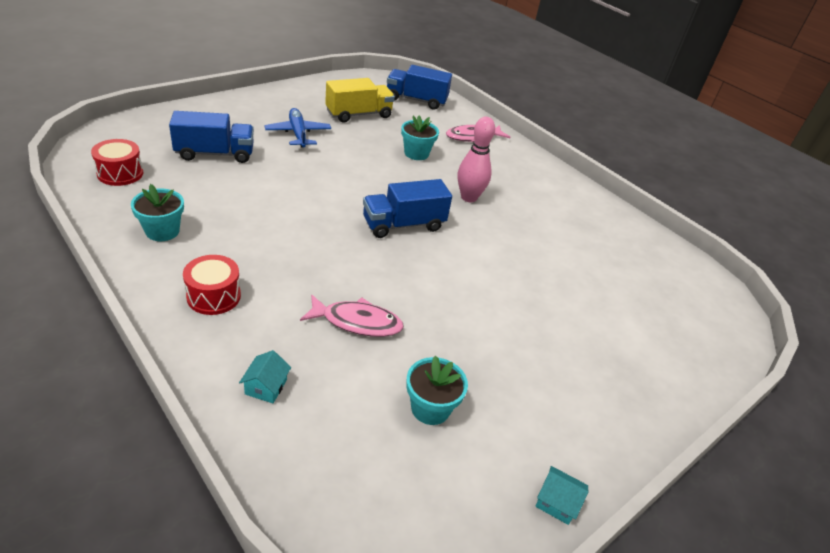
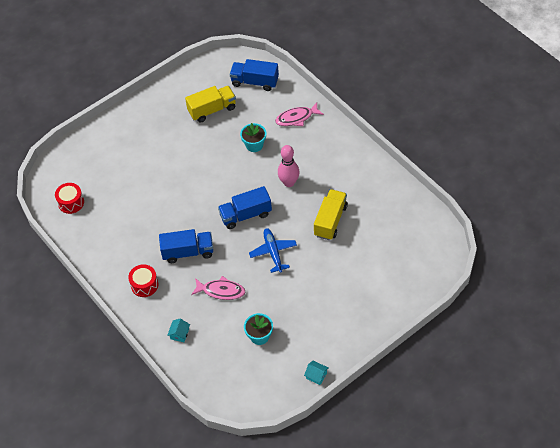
camera: 10 degrees right, 15 degrees up
(162, 231) = (107, 244): turquoise flower pot -> none
(215, 154) = (122, 173): blue truck -> blue truck (188, 252)
(298, 134) = (172, 142): blue plane -> blue plane (273, 252)
(538, 249) = (330, 221): none -> yellow truck

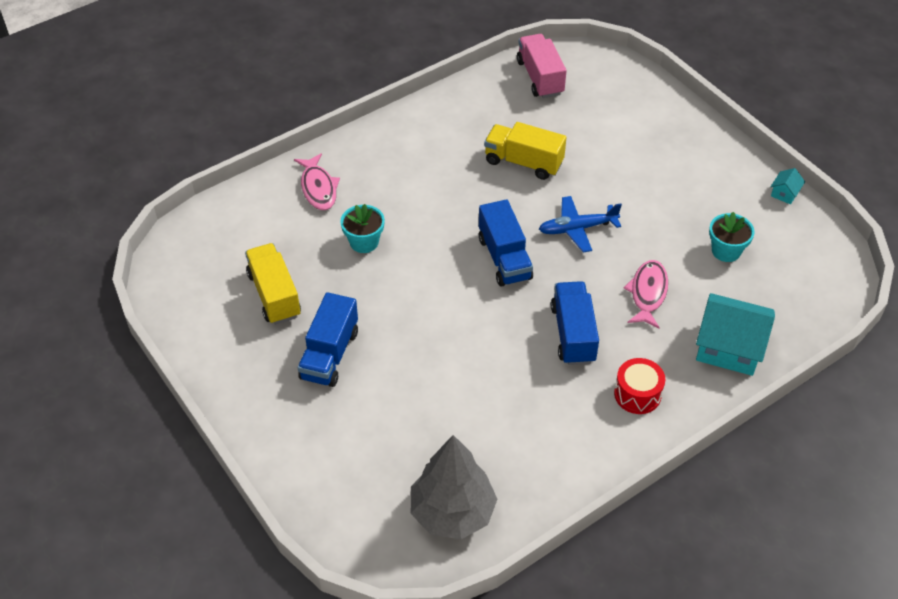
camera: 90 degrees left, 5 degrees down
(71, 202) = (452, 512): red drum -> grey tree
(179, 334) = (729, 347): turquoise house -> turquoise house, size x2.29
(255, 82) = (226, 236): blue truck -> blue truck (330, 354)
(289, 182) = (447, 204): pink bowling pin -> none
(417, 226) = (540, 77): none -> pink truck

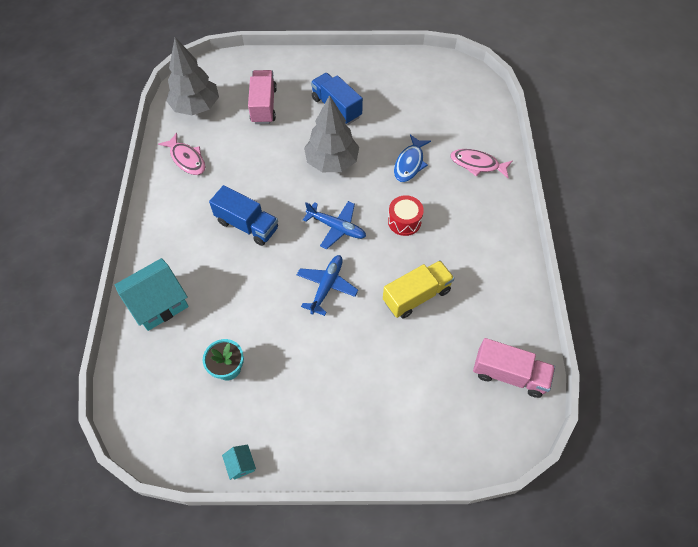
camera: 125 degrees right, 10 degrees up
(274, 295) = (400, 104): yellow truck -> none
(364, 242) = (409, 163): turquoise flower pot -> blue fish
(387, 434) = (264, 106): none -> pink truck
(420, 310) = (332, 162): none -> grey tree
(504, 258) = (336, 227): blue truck -> blue plane
(637, 394) = (178, 228): red drum -> red drum (404, 221)
(648, 293) = (239, 288): pink fish -> pink fish (187, 159)

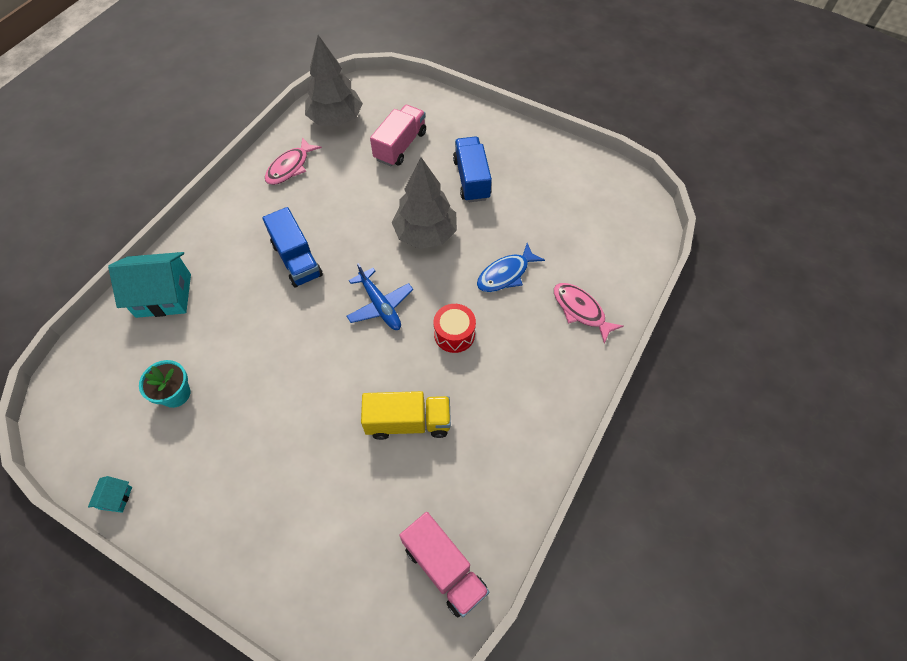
camera: 30 degrees right, 0 degrees up
(187, 159) = (290, 167): pink fish -> pink fish turned 45 degrees clockwise
(326, 286) = (325, 362): blue plane -> none

